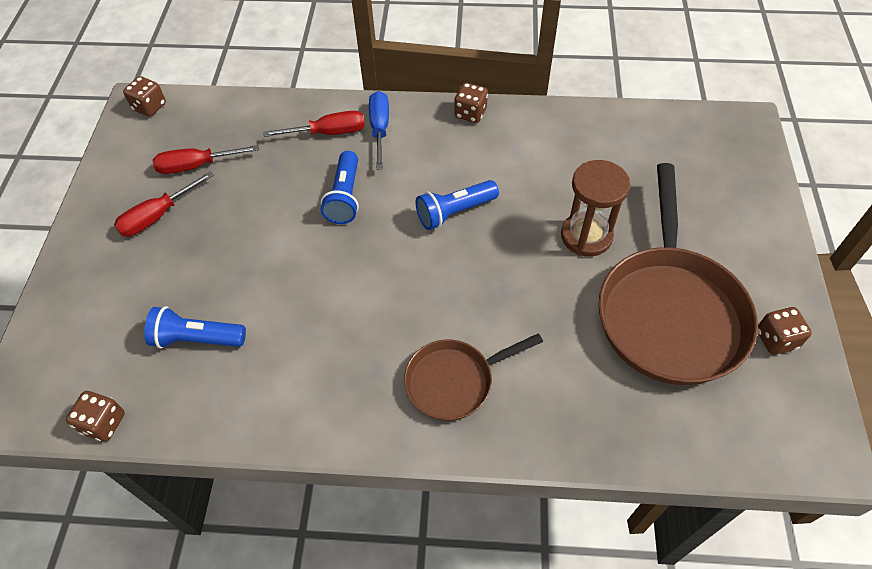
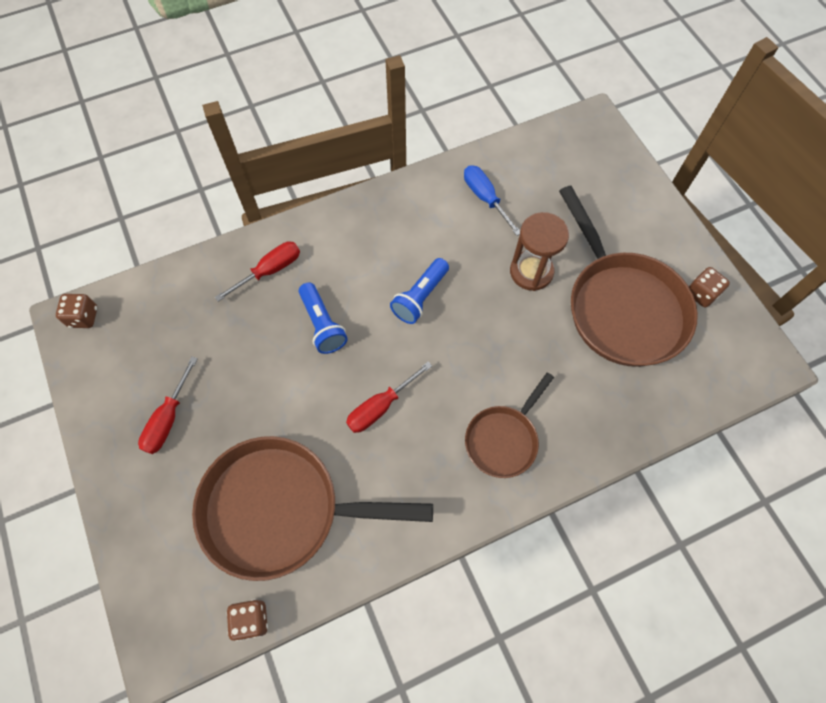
camera: 30 degrees left, 10 degrees up
(196, 166) = (170, 356): red screwdriver -> red screwdriver (380, 407)
(197, 338) = (280, 509): blue flashlight -> brown pan
(379, 128) = (312, 247): blue screwdriver -> blue screwdriver (485, 198)
(470, 113) = (379, 200): brown dice -> none

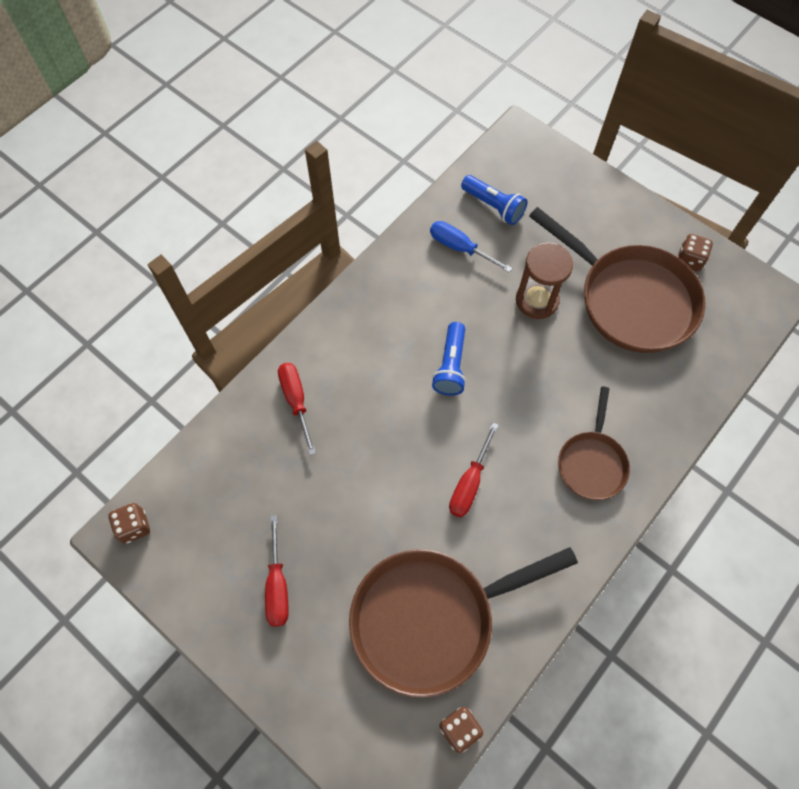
camera: 25 degrees left, 0 degrees up
(270, 270) = (296, 400): red screwdriver -> red screwdriver turned 45 degrees counterclockwise
(322, 324) = (374, 431): blue flashlight -> blue flashlight (493, 206)

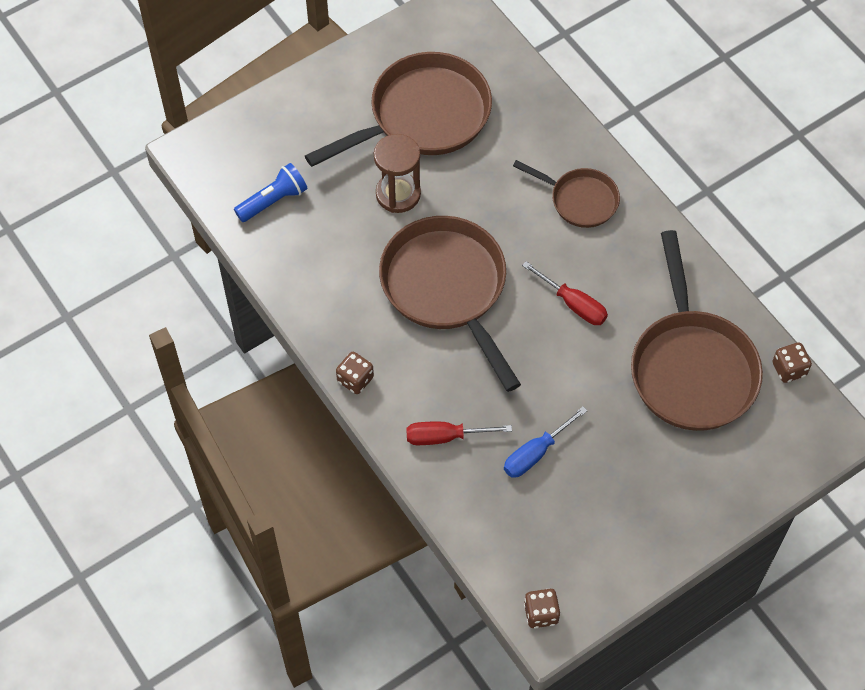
camera: 75 degrees left, 5 degrees down
(277, 586) = (633, 490): red screwdriver -> none
(450, 366) = (447, 288): blue flashlight -> brown pan
(459, 247) = (313, 245): blue screwdriver -> blue screwdriver (535, 453)
(689, 260) = (395, 54): brown dice -> brown dice (355, 379)

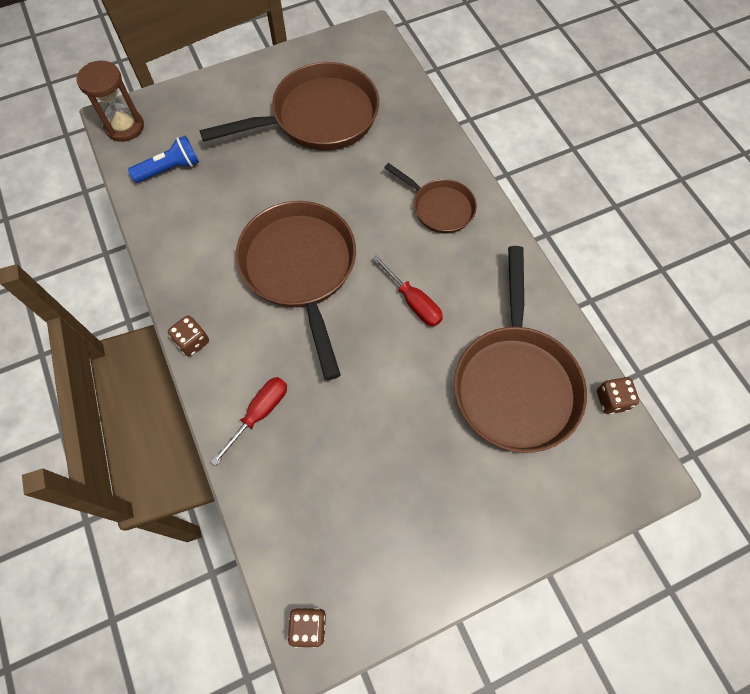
camera: 10 degrees right, 5 degrees up
(398, 194) = (279, 179): brown hourglass -> brown hourglass (124, 127)
(444, 437) = (260, 413): red screwdriver -> red screwdriver turned 120 degrees clockwise
(535, 453) = (344, 445): blue screwdriver -> none

